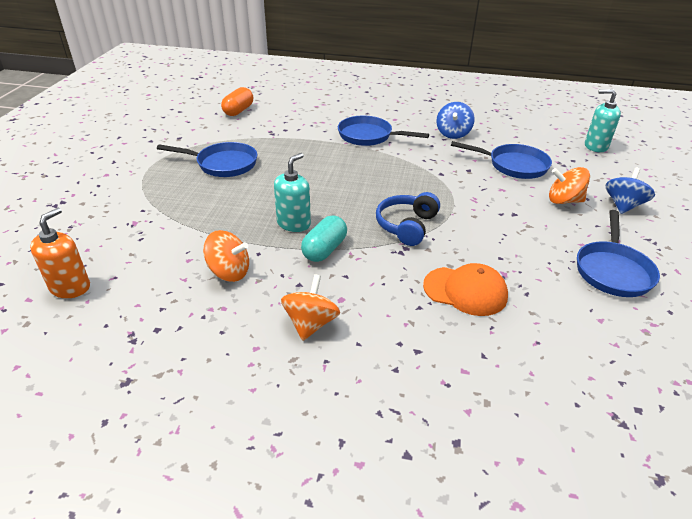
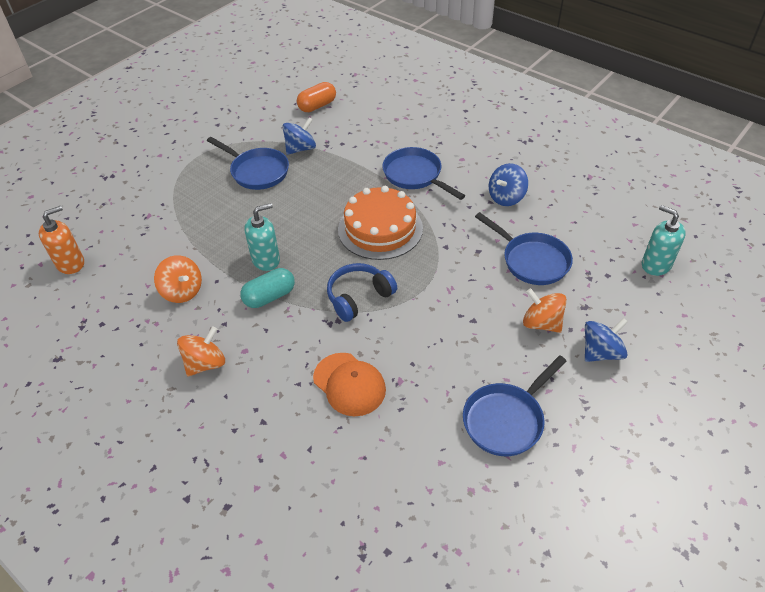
camera: 30 degrees right, 10 degrees up
(250, 140) = (300, 148): none -> blue spinning top
(376, 176) = (380, 229): none -> orange cake

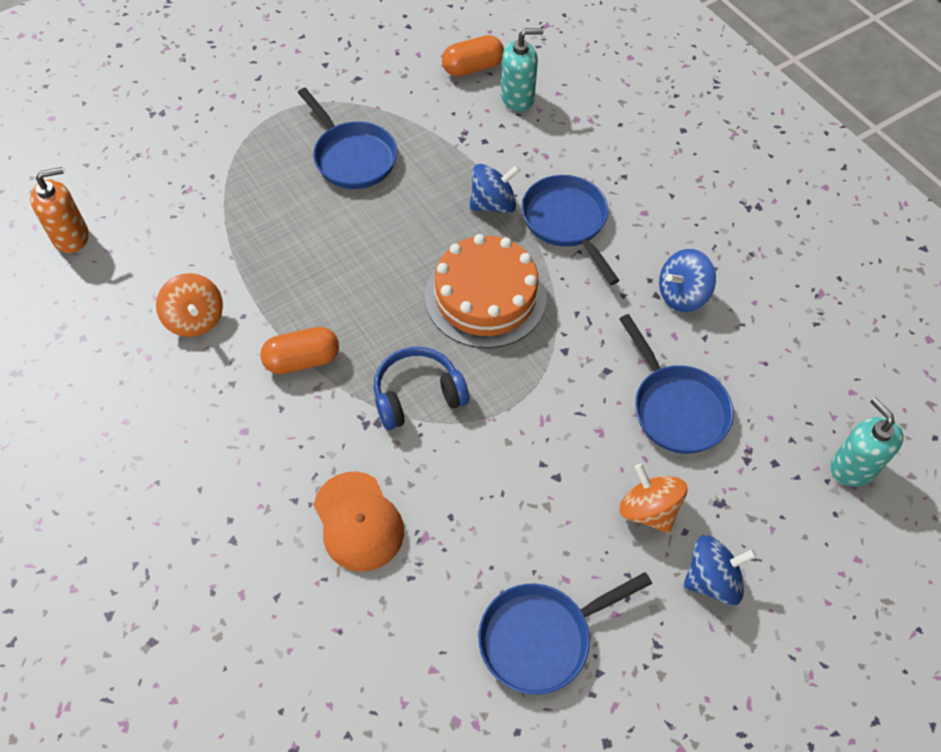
camera: 15 degrees right, 10 degrees up
(205, 363) = (190, 435): orange spinning top -> none
(266, 260) = (317, 302): turquoise soap dispenser -> turquoise soap dispenser (517, 97)
(269, 297) = (302, 360): turquoise capsule -> orange capsule
(300, 148) = (424, 135): blue spinning top -> blue spinning top (493, 204)

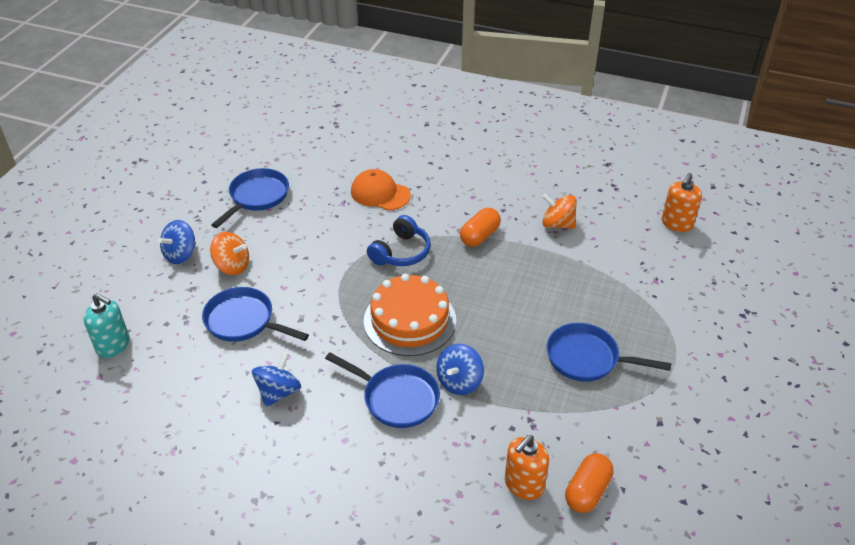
camera: 145 degrees right, 15 degrees down
(517, 97) = (524, 484): turquoise soap dispenser -> orange soap dispenser

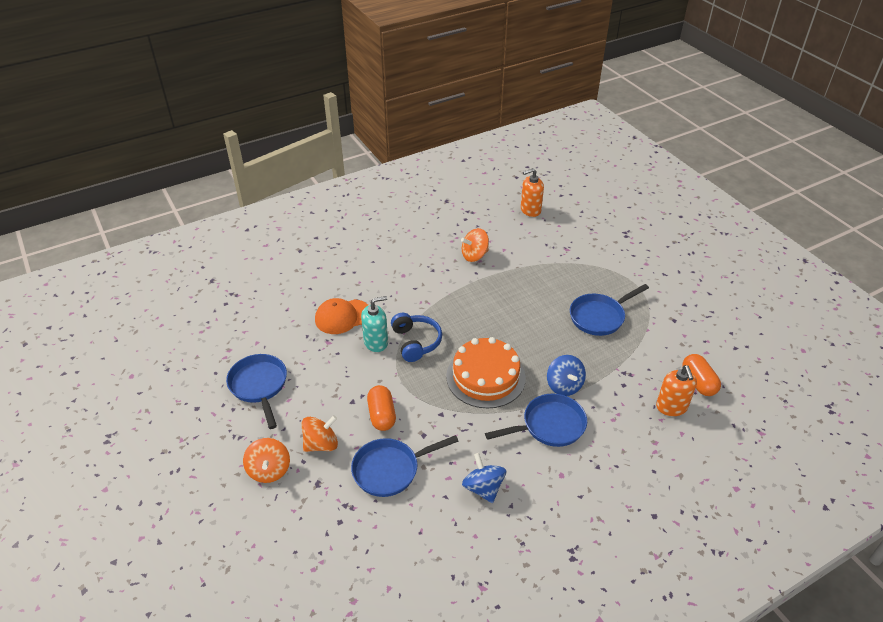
camera: 50 degrees left, 0 degrees up
(113, 345) = (327, 572): turquoise soap dispenser -> turquoise soap dispenser (376, 342)
(181, 255) = (269, 470): blue spinning top -> orange spinning top
(479, 236) = (444, 295): orange capsule -> orange capsule (382, 415)
(677, 224) = (530, 210): orange soap dispenser -> orange soap dispenser turned 90 degrees clockwise

